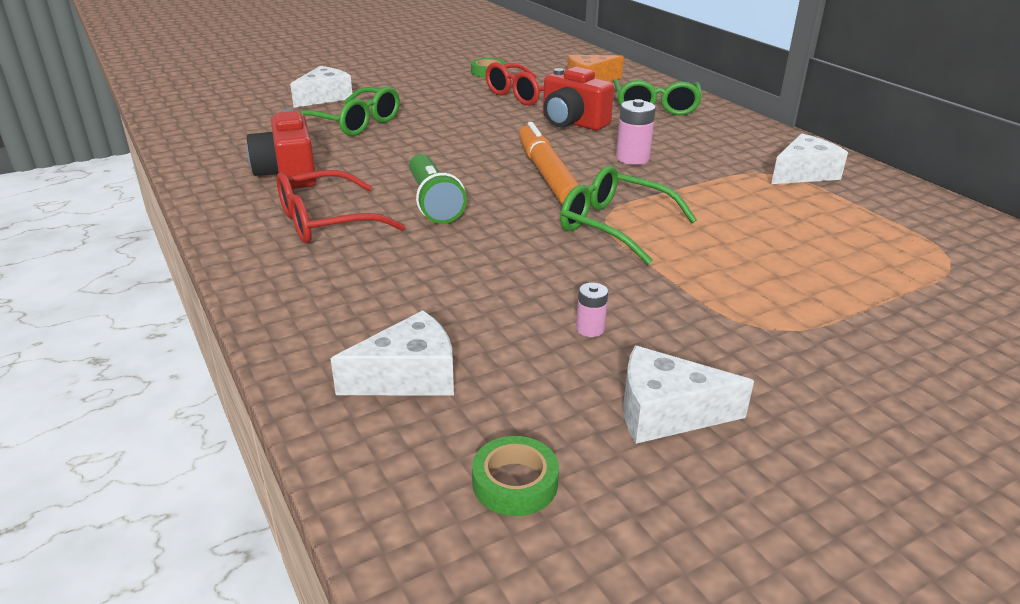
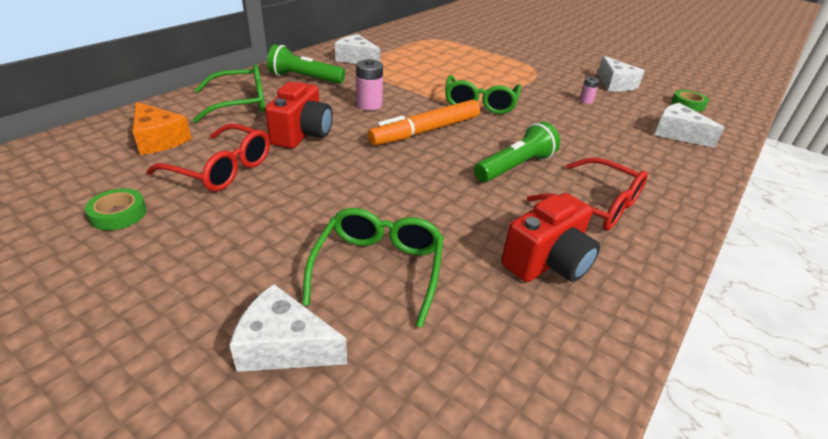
camera: 115 degrees left, 5 degrees up
(724, 137) = (304, 78): none -> green flashlight

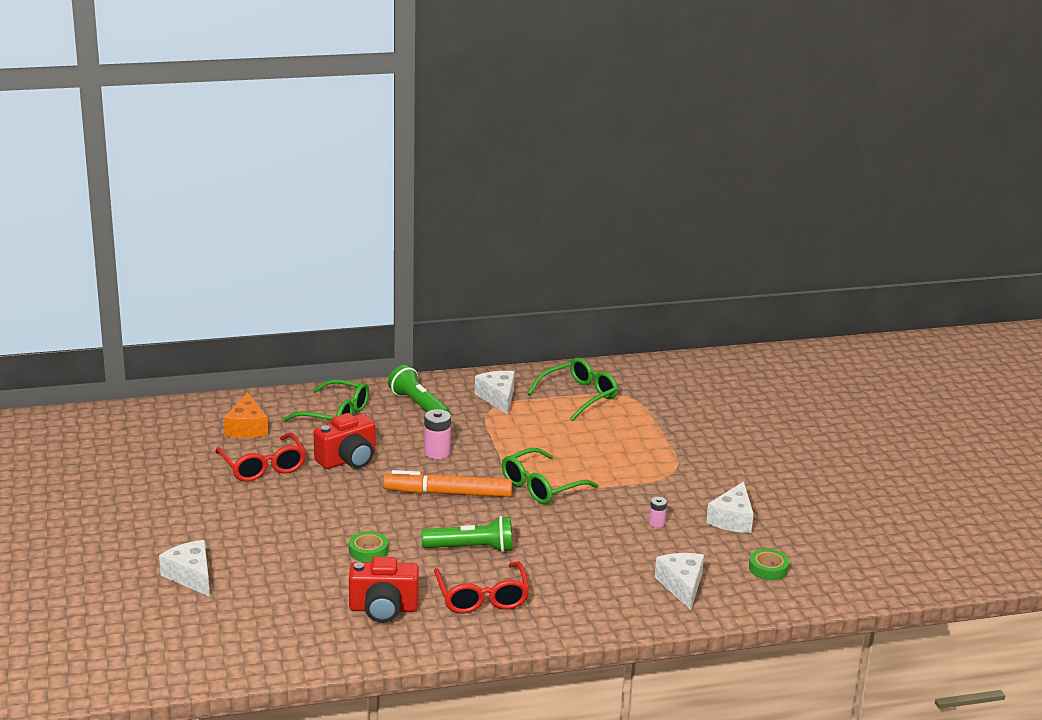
camera: 40 degrees right, 10 degrees down
(118, 214) = (177, 473): green tape -> green tape (368, 551)
(378, 270) = (279, 566): green glasses -> green glasses (578, 396)

